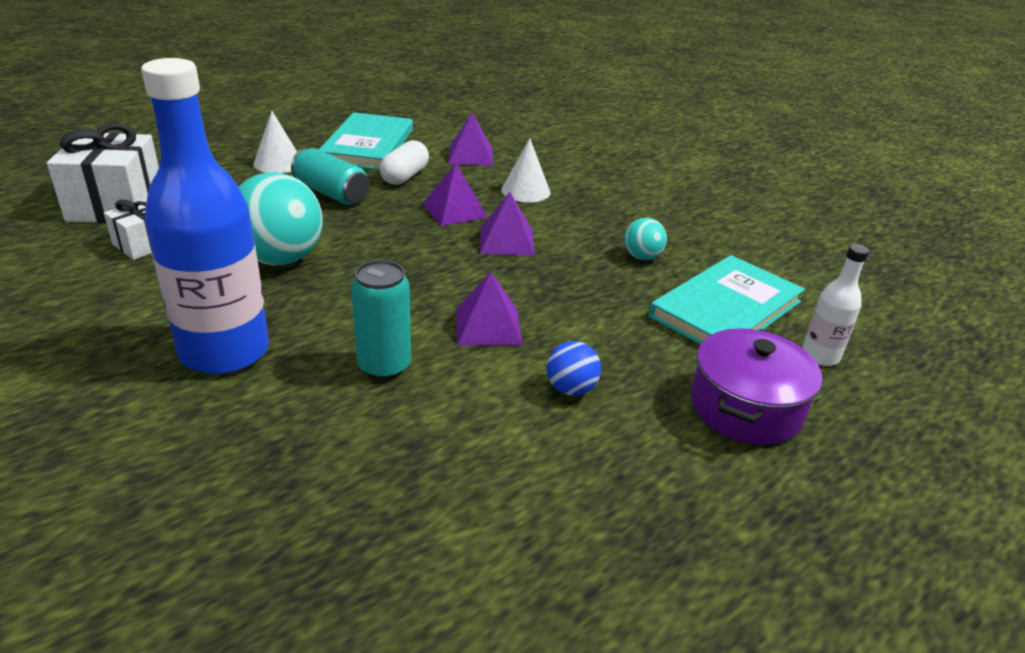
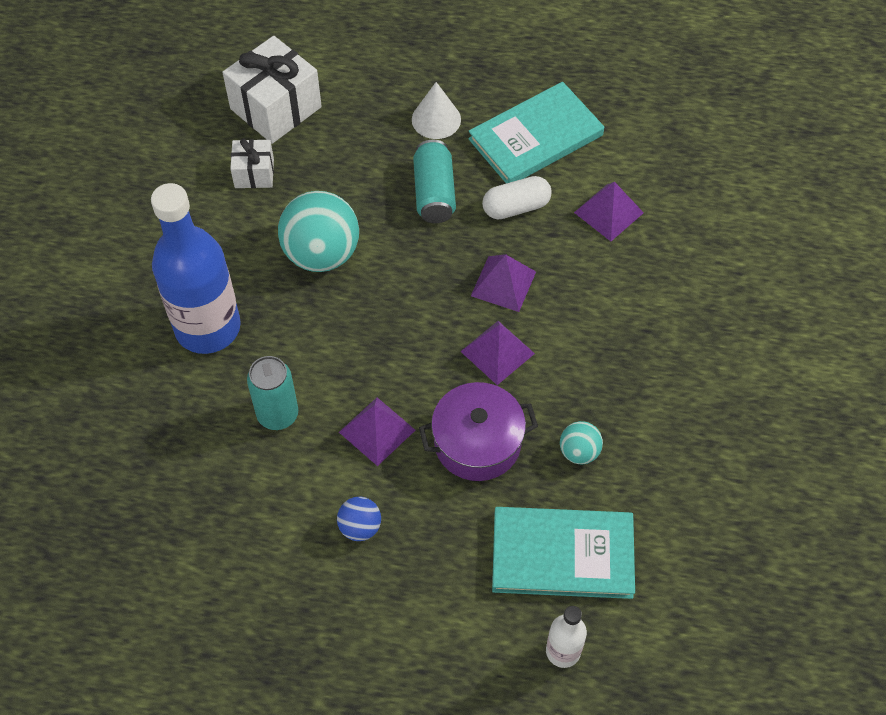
camera: 50 degrees right, 25 degrees up
(525, 191) = (593, 299): white cone -> none
(745, 408) = (444, 638): purple pot -> purple pot (477, 443)

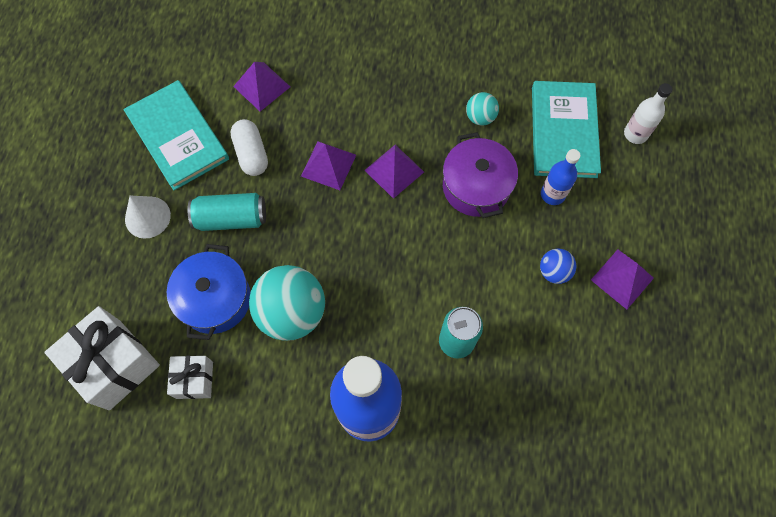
camera: 90 degrees left, 10 degrees up
(340, 185) = (215, 299): none -> blue pot
(377, 431) = (469, 261): purple pyramid -> purple pyramid (622, 279)
(467, 533) = (552, 194): none -> blue bottle

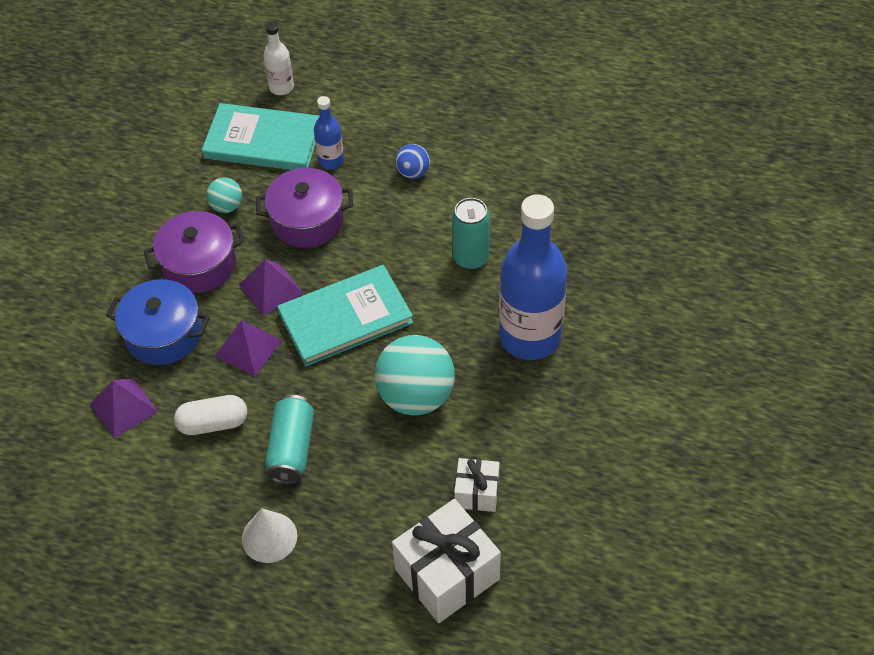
camera: 80 degrees left, 15 degrees down
(177, 137) = (168, 501): turquoise book -> turquoise book (345, 318)
(215, 299) = (387, 469): blue pot -> blue pot (163, 334)
(411, 109) = (199, 264): none -> purple pot
(622, 279) = (430, 124): purple pyramid -> none

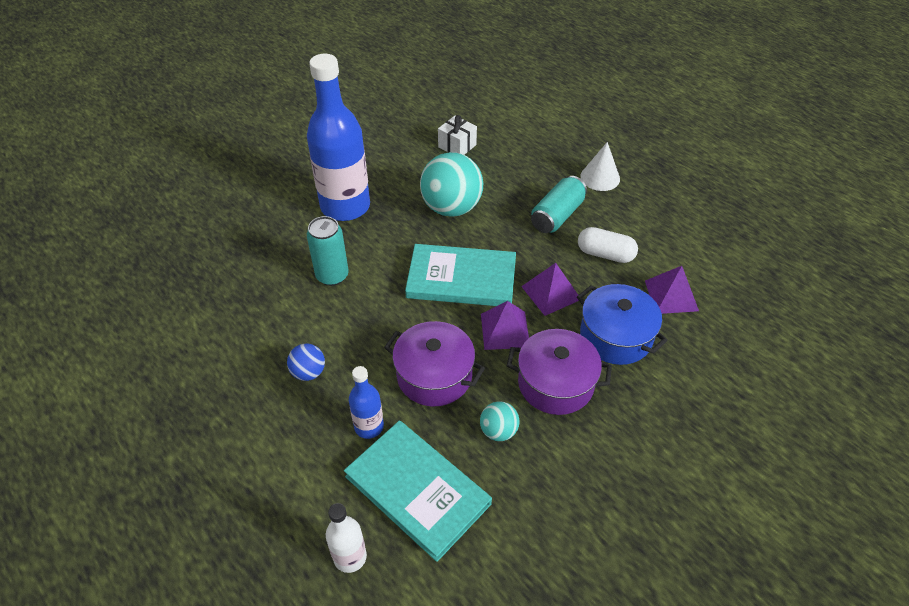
camera: 150 degrees left, 5 degrees down
(447, 574) = (505, 121): white gift -> none

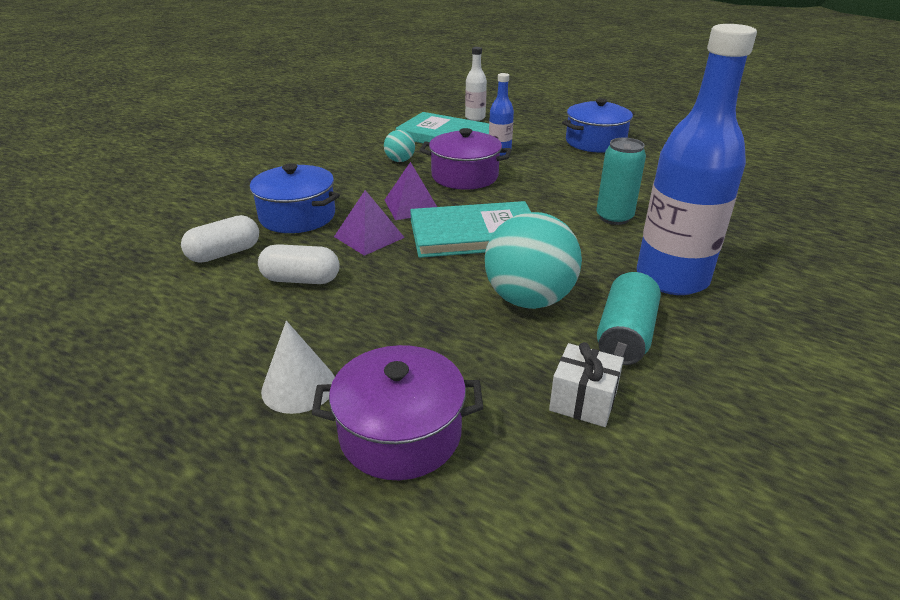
camera: 165 degrees right, 15 degrees down
(235, 425) = (595, 142): none -> blue pot
(308, 372) = (570, 166): blue ball -> none
(555, 383) = (357, 184): purple pot -> purple pot (400, 433)
(557, 215) = (371, 314): turquoise can -> turquoise can (625, 335)
(671, 295) = (224, 253): purple pyramid -> white capsule

